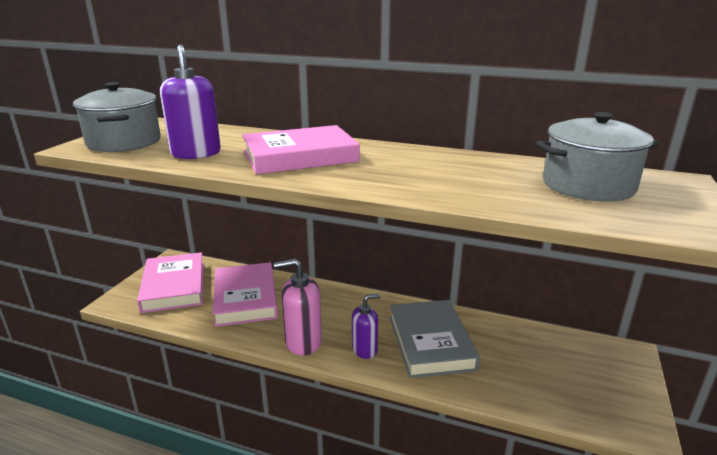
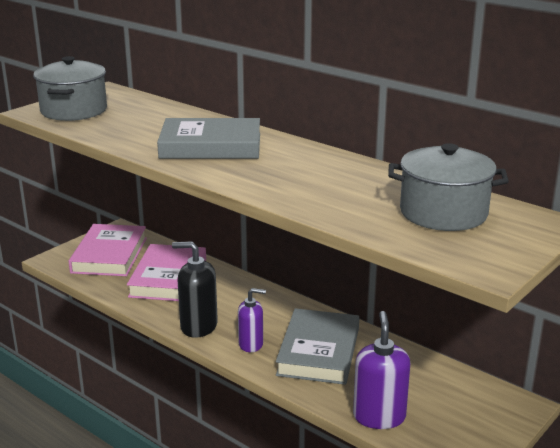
camera: 20 degrees right, 0 degrees up
(196, 153) = (125, 130): purple soap dispenser -> purple soap dispenser (379, 416)
(300, 156) = (211, 146): pink book -> grey book
(303, 342) = (198, 326): pink soap dispenser -> black soap dispenser

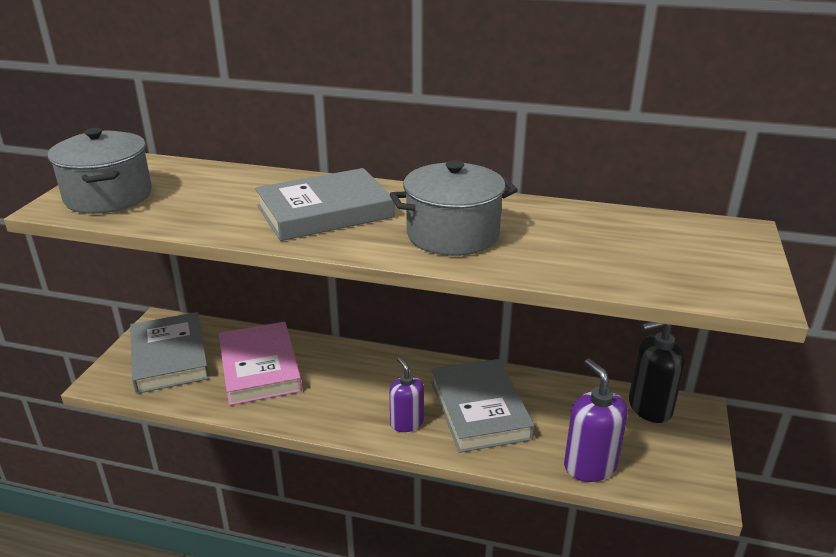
camera: 25 degrees left, 5 degrees up
(109, 255) = (169, 357): pink book -> grey book
(198, 326) = (335, 418): black soap dispenser -> black soap dispenser (649, 407)
(251, 344) = (406, 423): purple soap dispenser -> purple soap dispenser turned 90 degrees counterclockwise
(443, 213) = (644, 242): grey pot -> grey pot (452, 234)

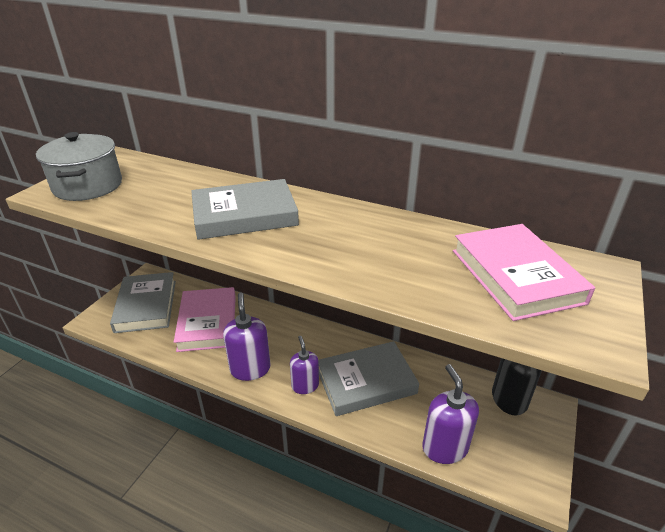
camera: 10 degrees right, 5 degrees up
(332, 413) = (250, 369): none -> purple soap dispenser
(452, 234) = (340, 247): grey pot -> none
(480, 410) = (366, 382): grey book -> grey book turned 75 degrees clockwise
(652, 245) = (516, 276): none -> pink book

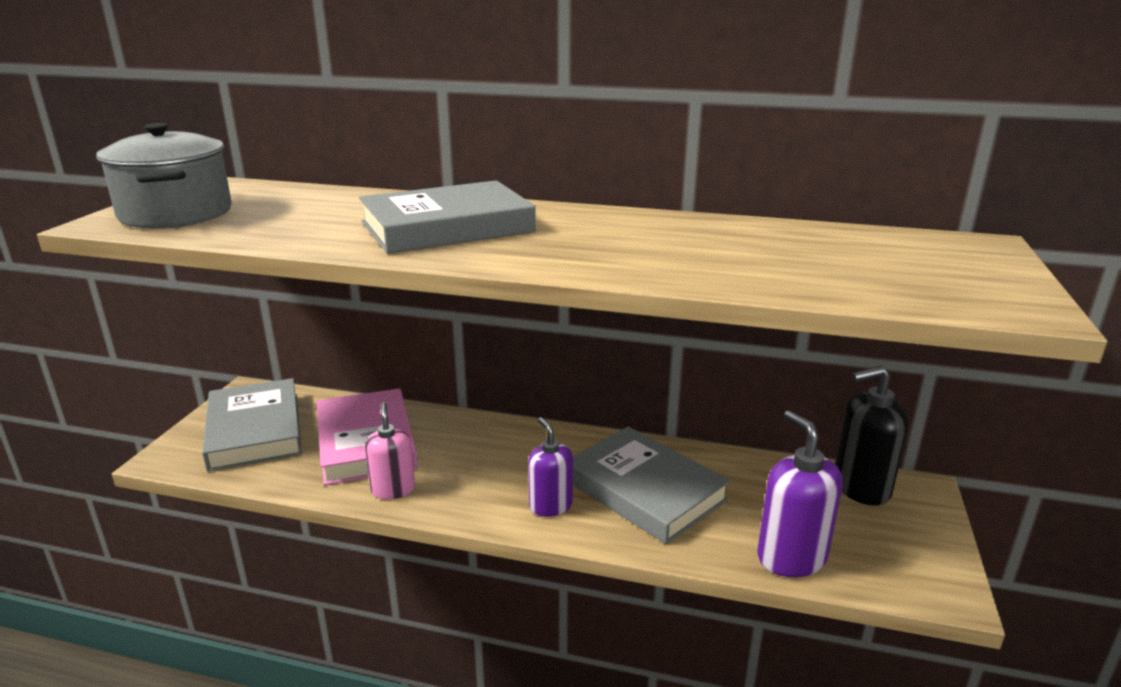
camera: 10 degrees left, 10 degrees down
(215, 360) = (393, 489): none -> pink soap dispenser
(250, 369) = (455, 494): purple soap dispenser -> none
(366, 382) = (644, 490): grey book -> grey book turned 75 degrees clockwise
(516, 276) = (871, 257): pink book -> none

